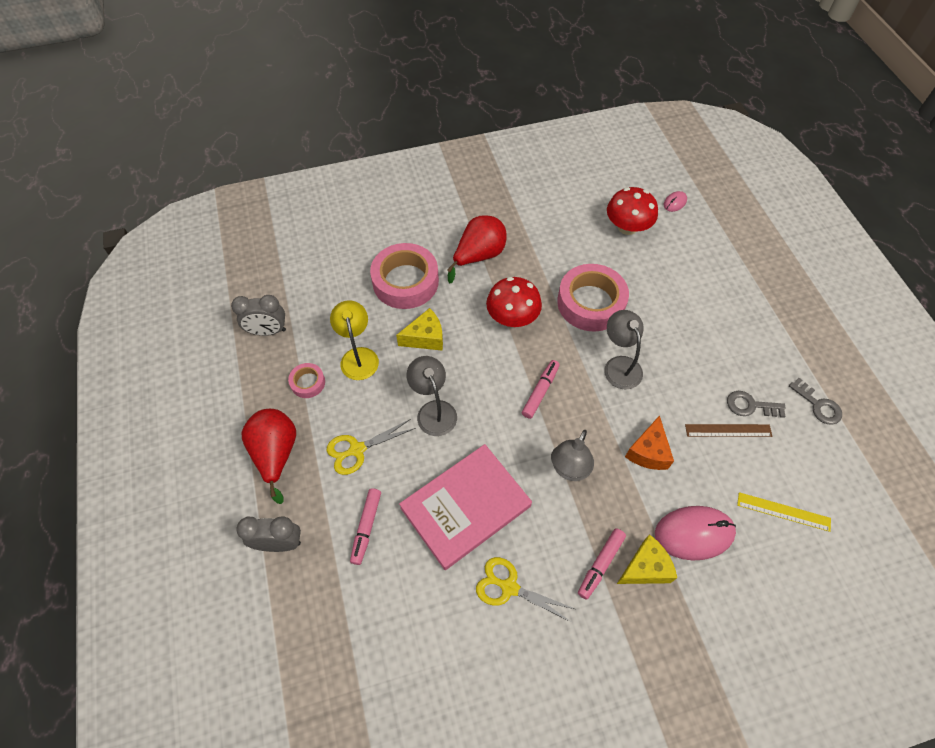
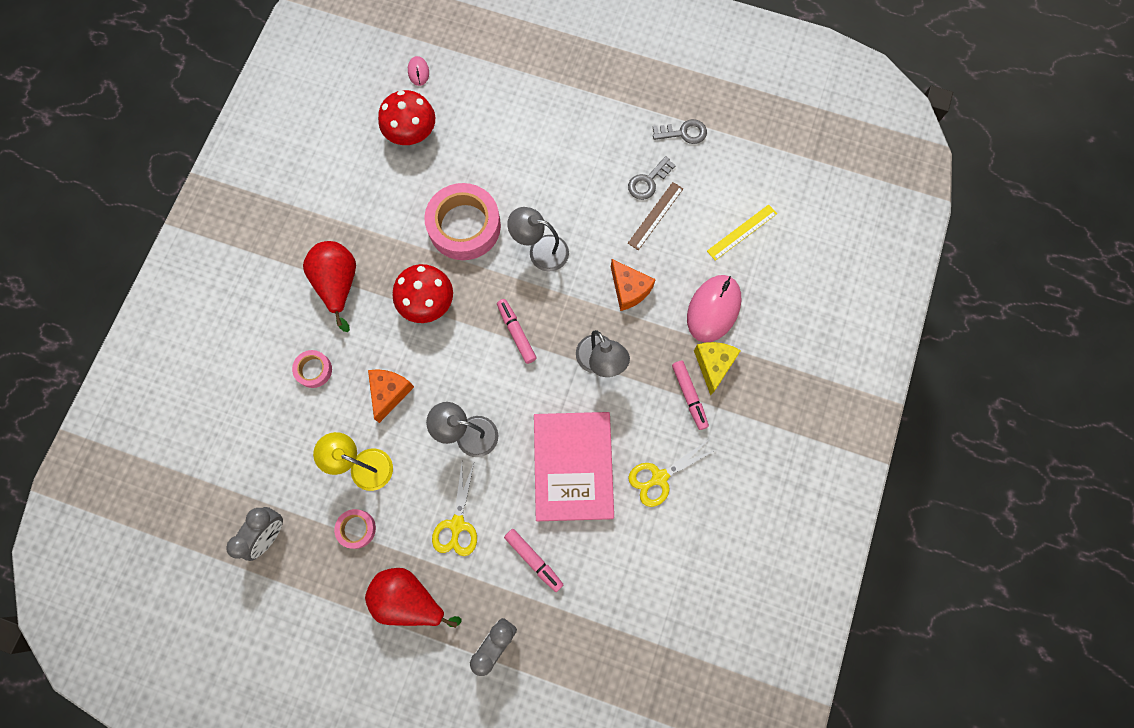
camera: 55 degrees left, 15 degrees up
(405, 281) = (314, 370): pink tape -> pink tape, size x0.48
(425, 337) = (389, 393): yellow cheese -> orange cheese

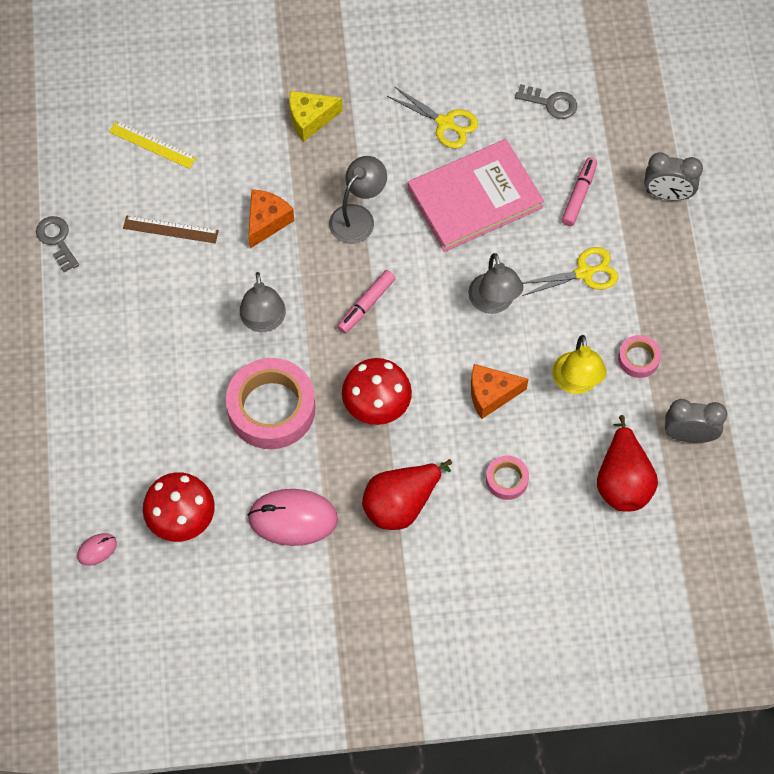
camera: 115 degrees left, 10 degrees down
(409, 599) = (674, 282): red pear -> red pear (623, 481)
(648, 181) = (133, 251): grey key -> grey key (550, 103)
(689, 396) = (352, 128): pink marker -> none
(713, 309) = (251, 139): pink mouse -> pink mouse (293, 518)

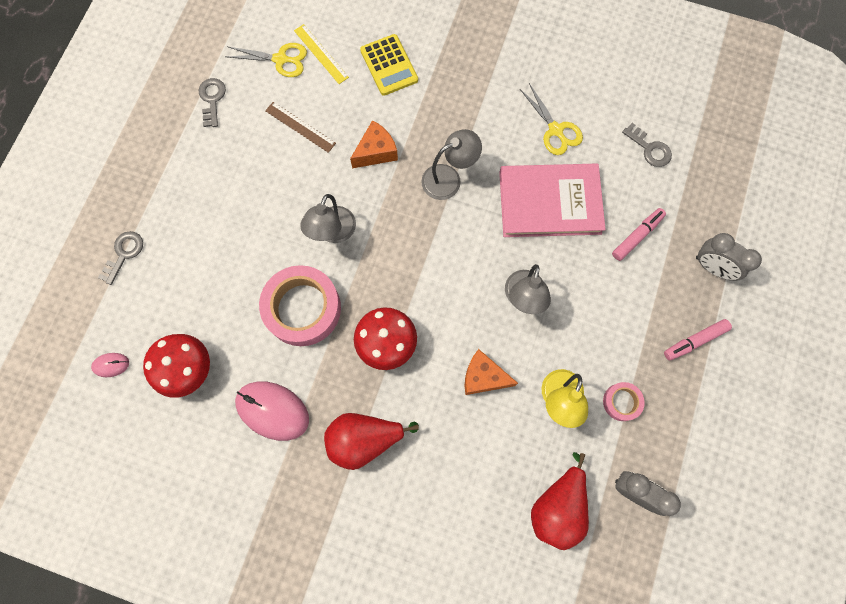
camera: 25 degrees right, 10 degrees up
(48, 436) = (124, 254): none -> grey key
(234, 127) = (389, 65): none -> yellow calculator
(310, 119) = (450, 83): yellow cheese -> none
(366, 305) = (419, 255): pink marker -> pink marker (694, 341)
(507, 480) = (460, 459): pink tape -> none
(584, 273) = (610, 305): yellow scissors -> yellow scissors (280, 59)

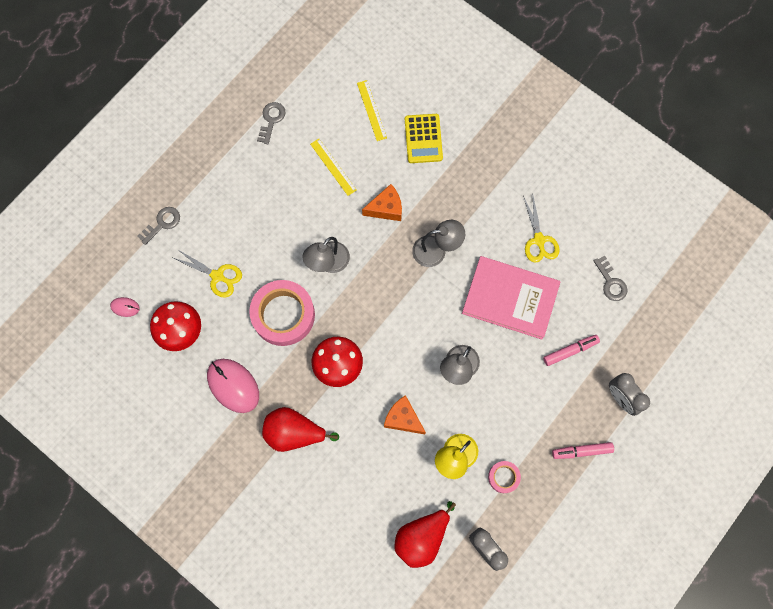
camera: 20 degrees right, 0 degrees up
(280, 59) = (337, 104): yellow scissors -> yellow scissors (217, 276)
(300, 127) = (333, 167): brown ruler -> yellow ruler

